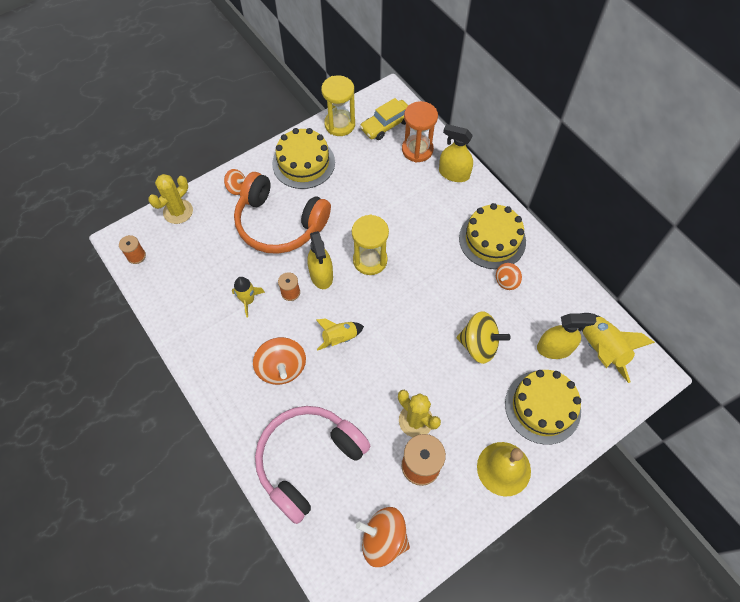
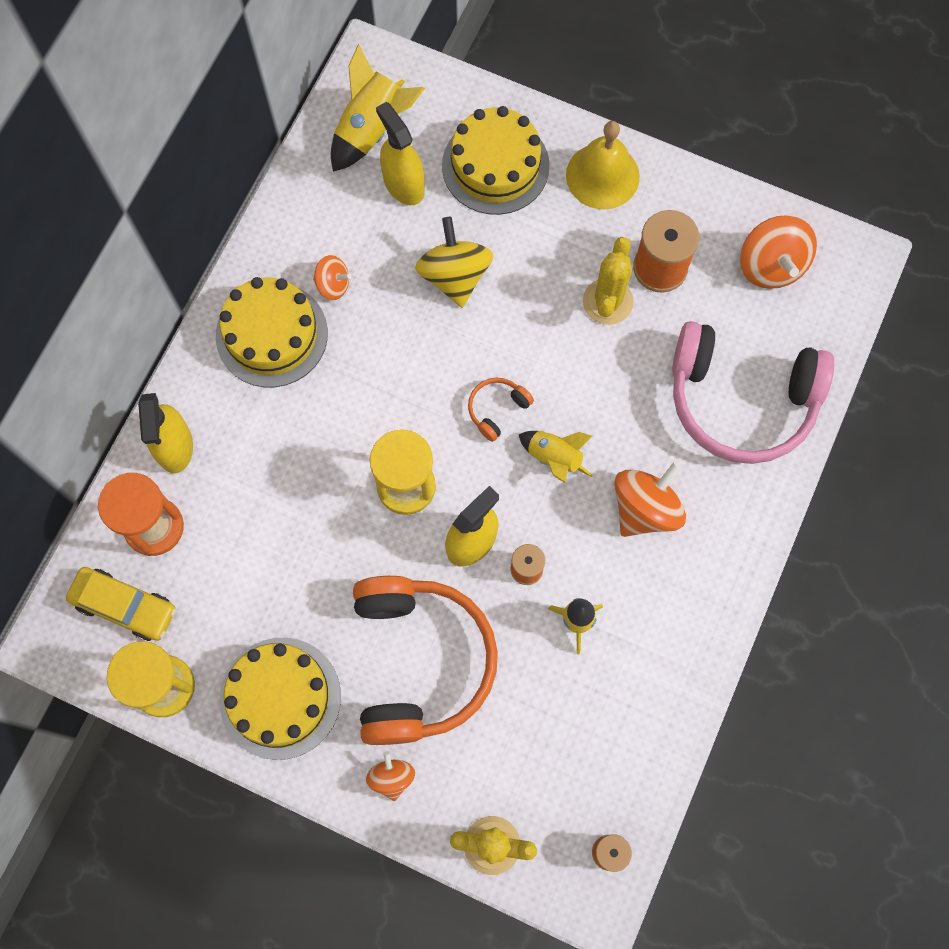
camera: 120 degrees left, 10 degrees up
(385, 324) = (497, 409): none -> orange headphones

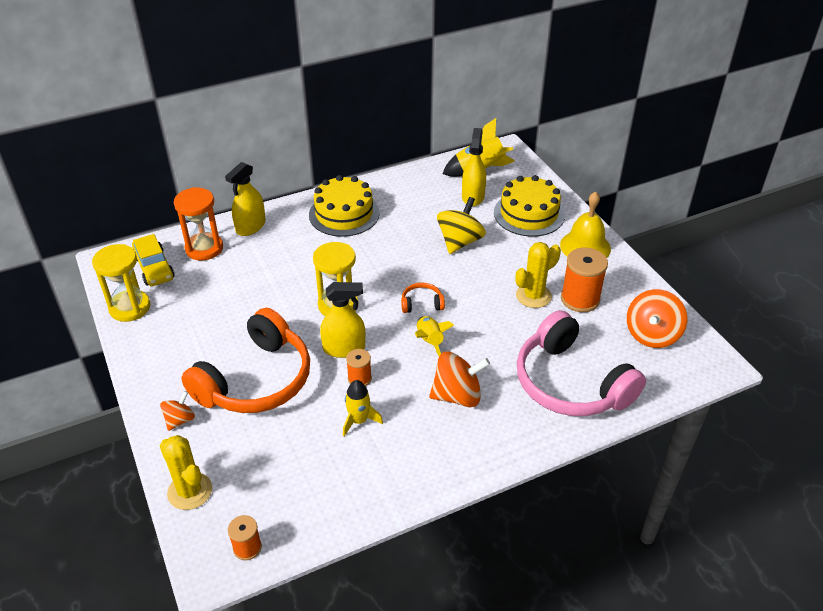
camera: 40 degrees right, 30 degrees down
(280, 698) = (172, 348): yellow cake -> none
(333, 285) = (395, 213): orange spinning top -> none

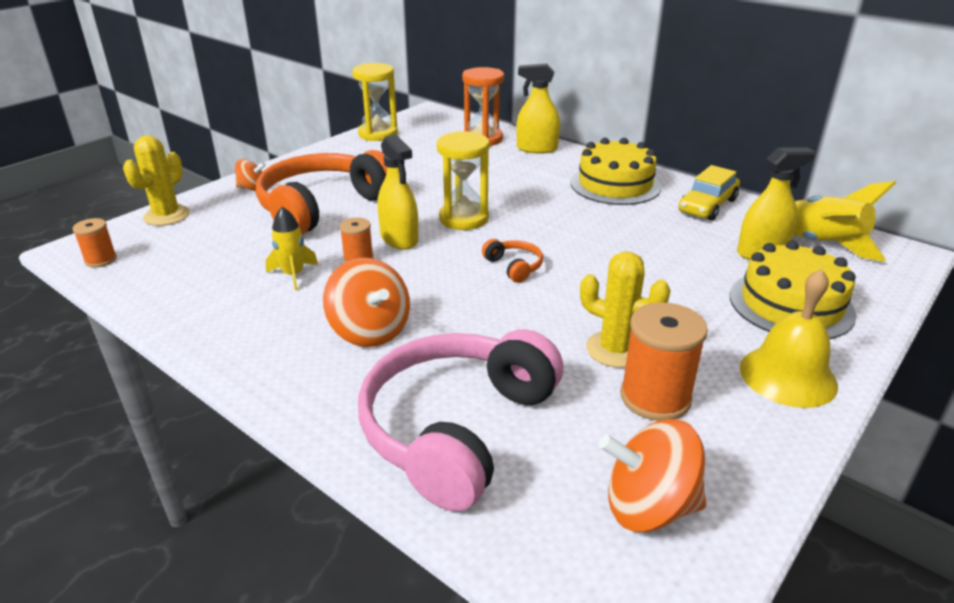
camera: 65 degrees right, 10 degrees down
(154, 268) = (436, 128): yellow car -> yellow car (707, 206)
(256, 380) = (322, 207): orange headphones -> orange headphones turned 120 degrees clockwise
(430, 341) = (452, 288): yellow rocket -> none
(460, 241) = (659, 265): yellow spinning top -> none

